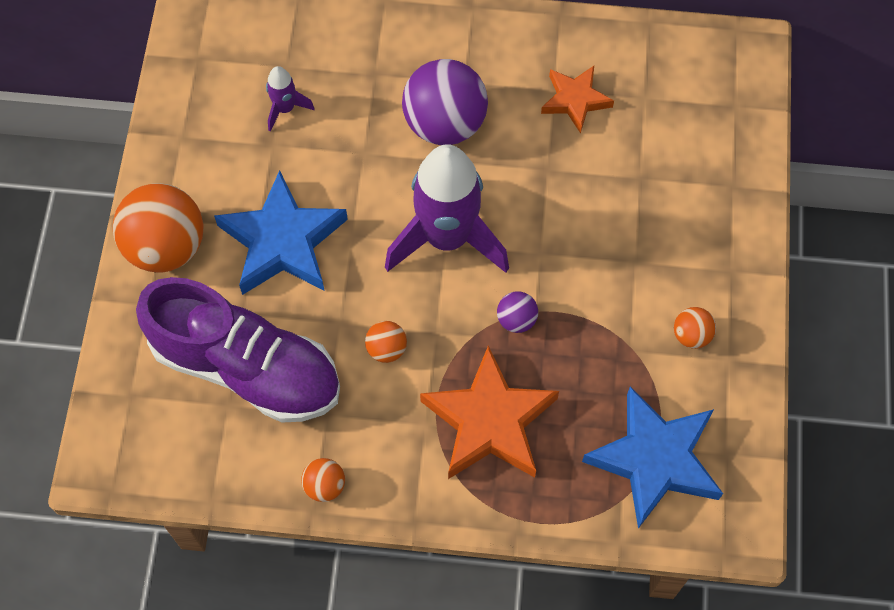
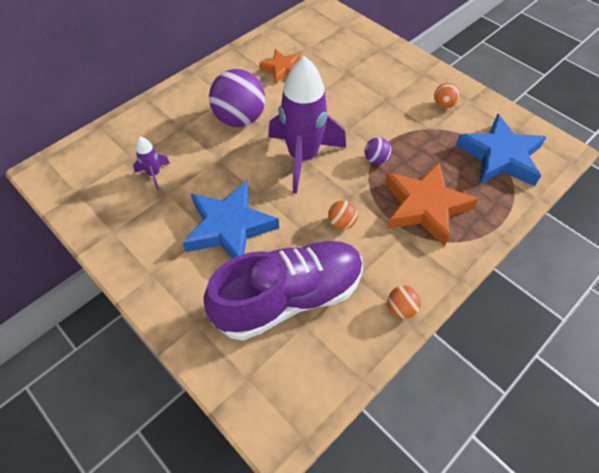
camera: 50 degrees left, 10 degrees down
(166, 246) = (169, 287): orange ball -> none

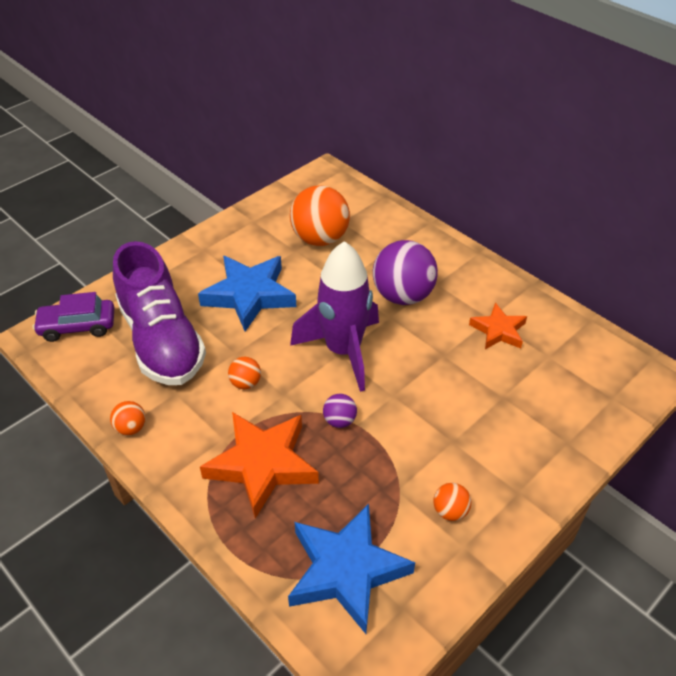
camera: 90 degrees right, 10 degrees down
(154, 174) = (320, 239): purple rocket -> orange ball
(266, 389) = (78, 326): none -> purple car

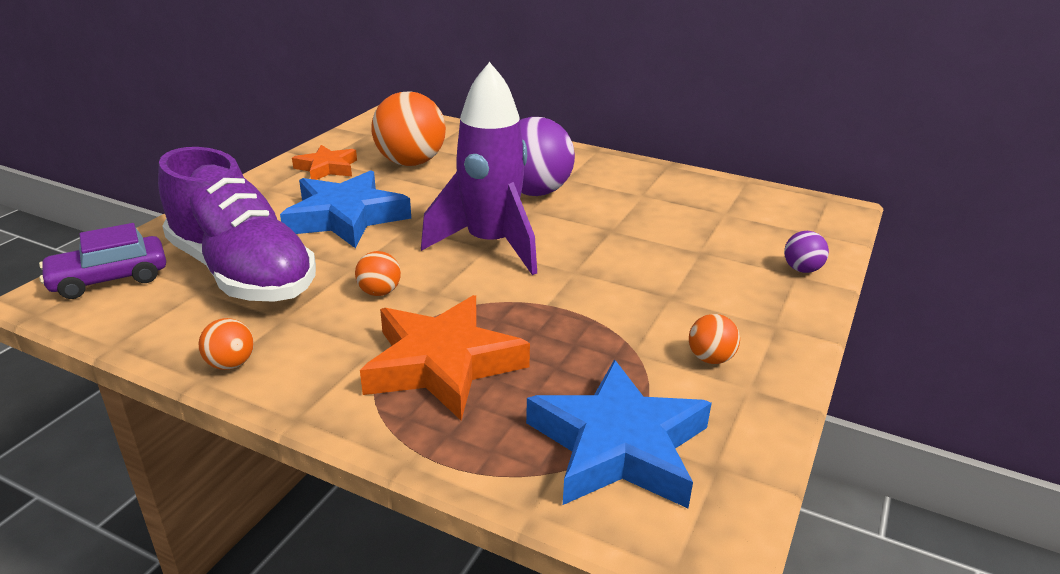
camera: 20 degrees left, 15 degrees down
(339, 421) = (522, 304): purple ball -> purple ball (802, 269)
(498, 331) = (658, 203): orange star -> orange star (327, 168)

